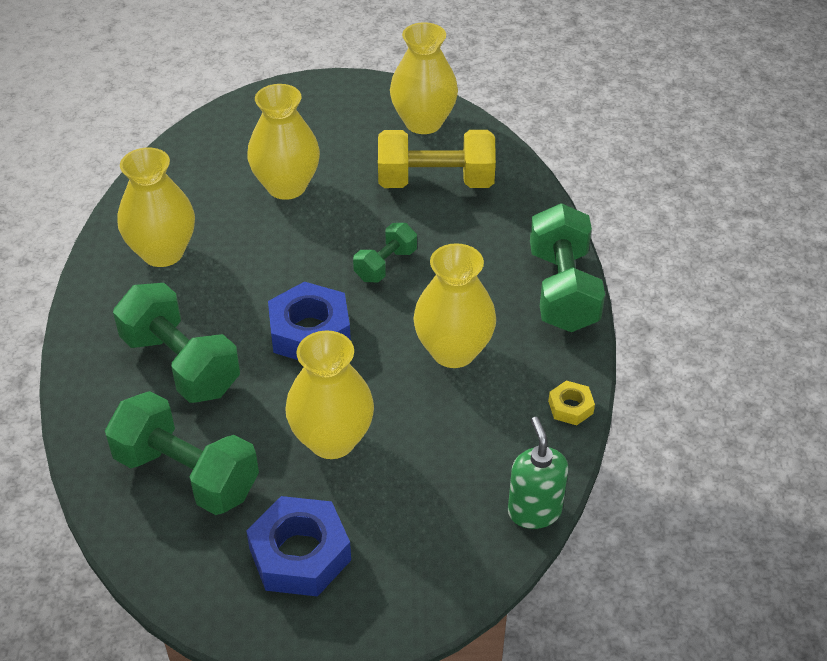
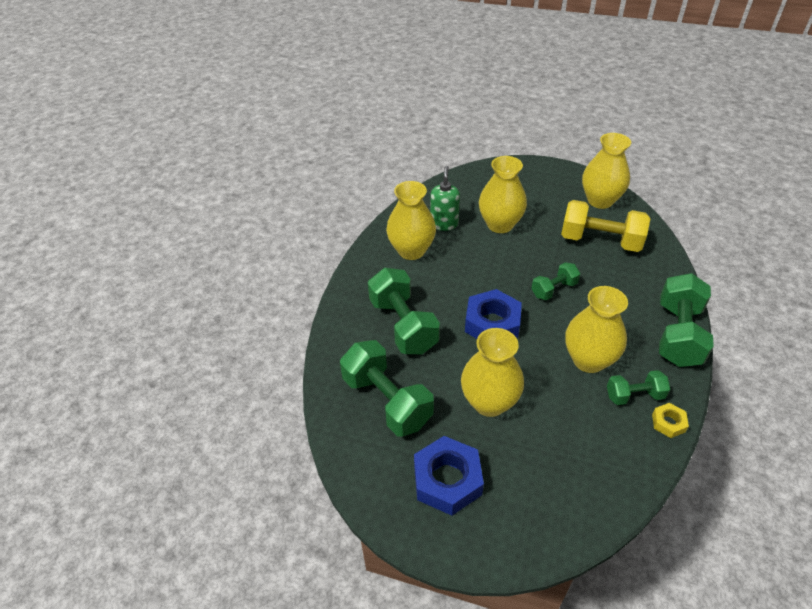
camera: 20 degrees right, 0 degrees up
(521, 383) = (634, 395): none -> green dumbbell
(534, 511) = (625, 496): green soap dispenser -> green soap dispenser (444, 224)

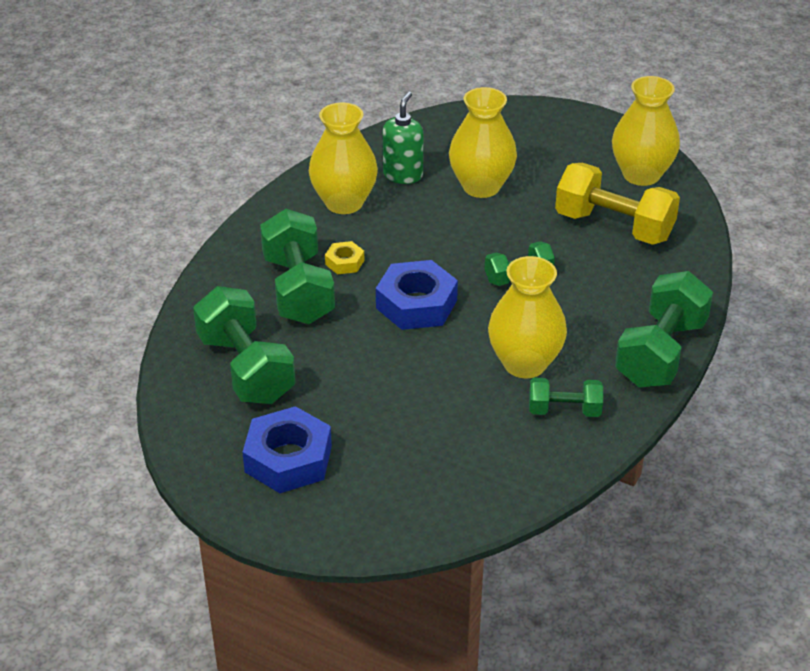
camera: 10 degrees right, 5 degrees down
(489, 402) = (374, 389): yellow vase -> none
(668, 423) = (592, 445): yellow nut -> yellow nut (344, 262)

